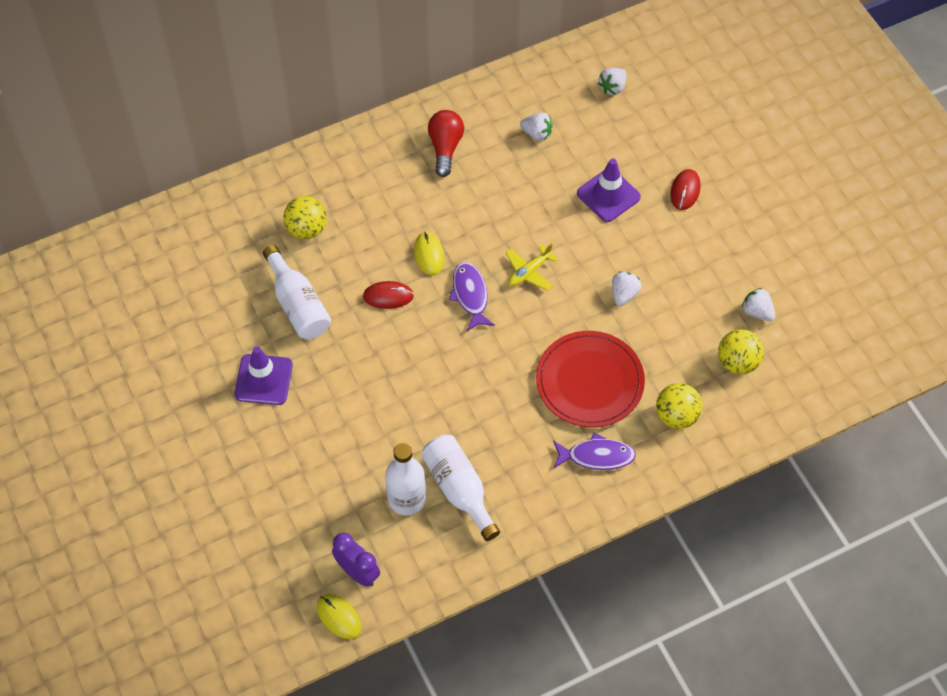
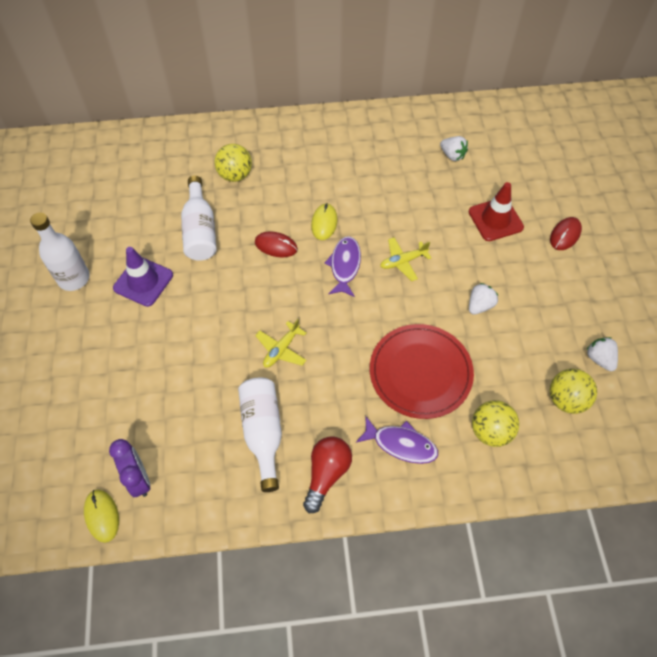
camera: 20 degrees right, 0 degrees up
(406, 499) = (213, 425): white bottle -> white bottle (74, 278)
(442, 403) = (281, 349): none -> yellow plane
(445, 148) = (373, 145): red light bulb -> red light bulb (326, 474)
(608, 195) = (495, 219): purple traffic cone -> red traffic cone
(612, 87) = (529, 138): white strawberry -> none

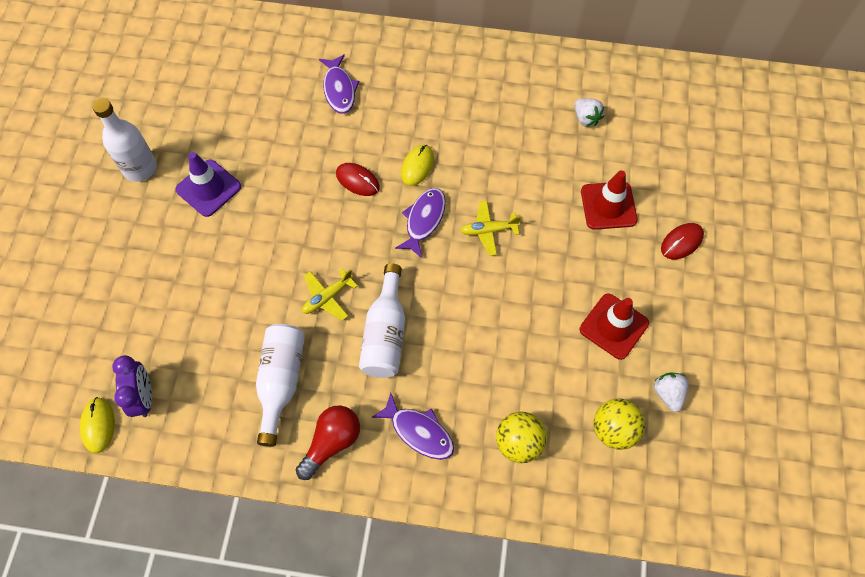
camera: 15 degrees right, 5 degrees up
(200, 230) = (283, 145): white bottle -> white bottle (385, 333)
(235, 175) = (339, 89): yellow ball -> purple fish
(420, 372) = (465, 359): red plate -> none
(480, 305) = (556, 300): white strawberry -> none
(535, 315) = (614, 326): none -> red traffic cone

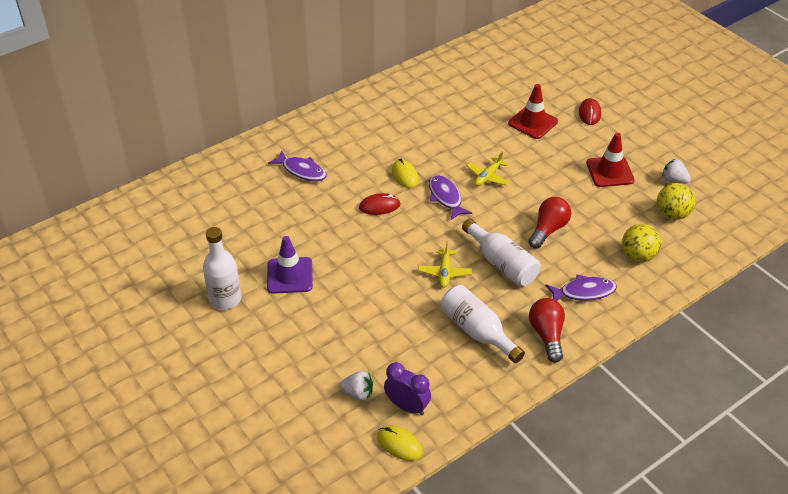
camera: 45 degrees left, 20 degrees down
(471, 336) = (548, 230): none -> red light bulb
(586, 118) = (466, 92): white strawberry -> white strawberry (358, 393)

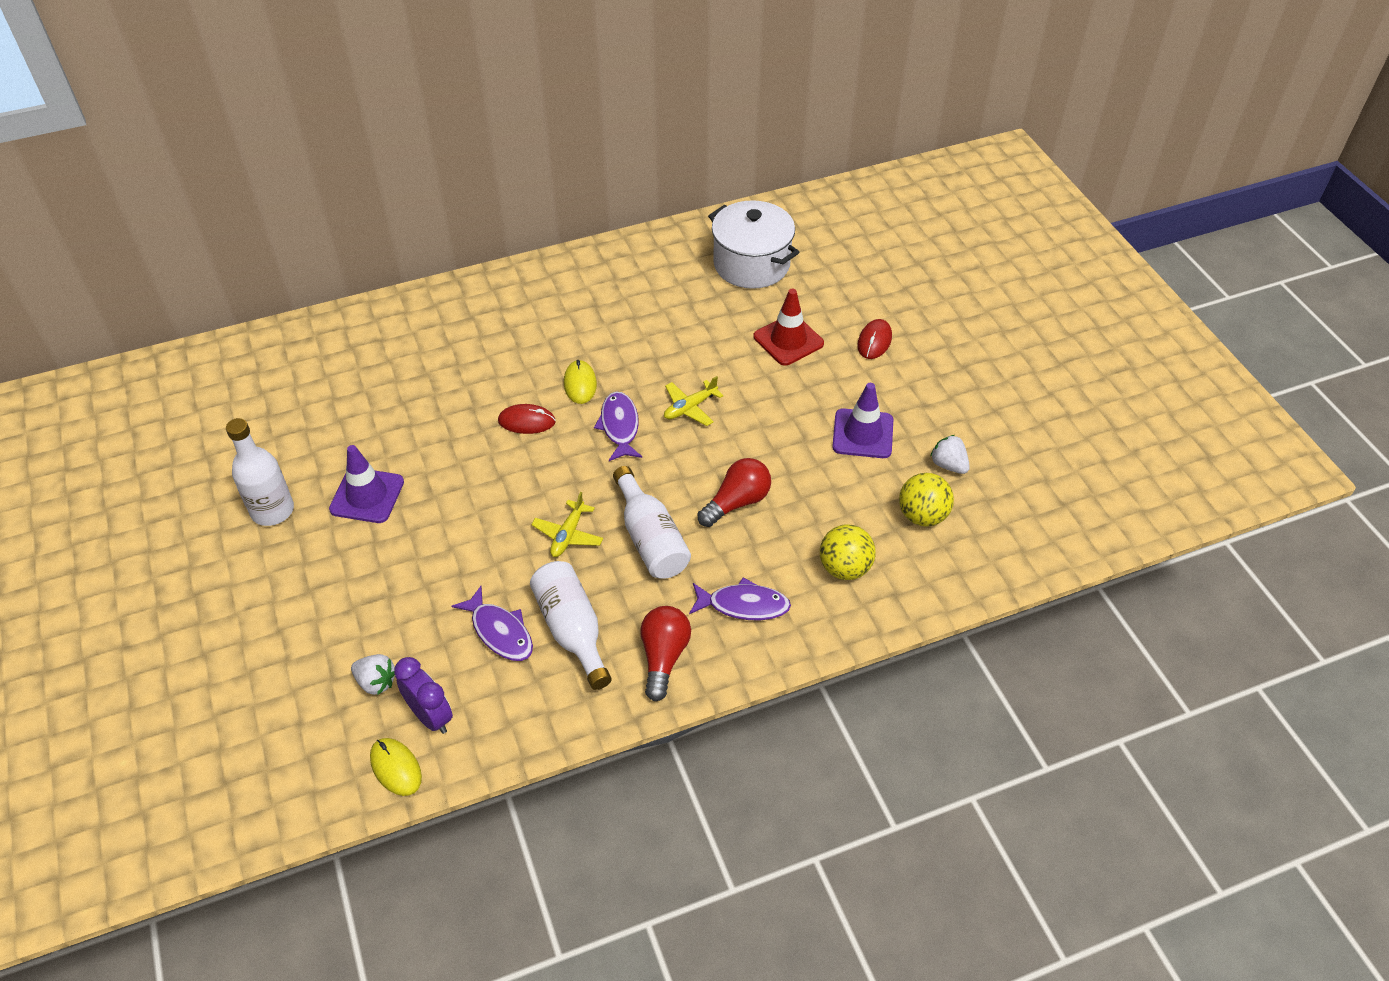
camera: 15 degrees right, 5 degrees up
(302, 171) = (450, 351): purple fish -> purple fish (500, 632)
(484, 79) = (751, 264): none -> white pot
(610, 172) = (862, 434): red traffic cone -> purple traffic cone

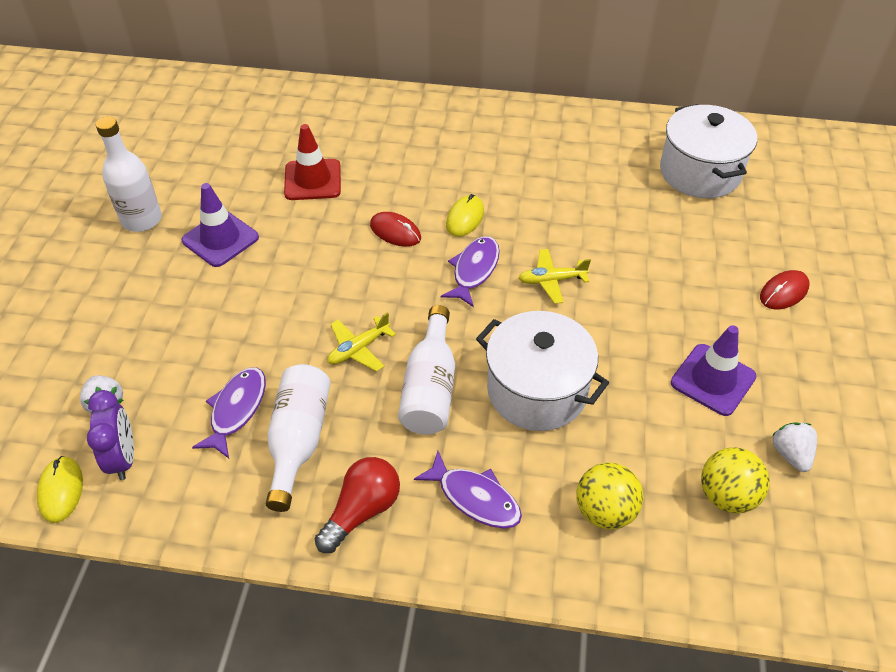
camera: 30 degrees right, 0 degrees up
(500, 632) = (236, 410): purple fish -> purple fish turned 150 degrees counterclockwise
(737, 502) = (537, 391): red light bulb -> white pot
(788, 340) = (692, 256): red traffic cone -> red traffic cone (312, 180)

